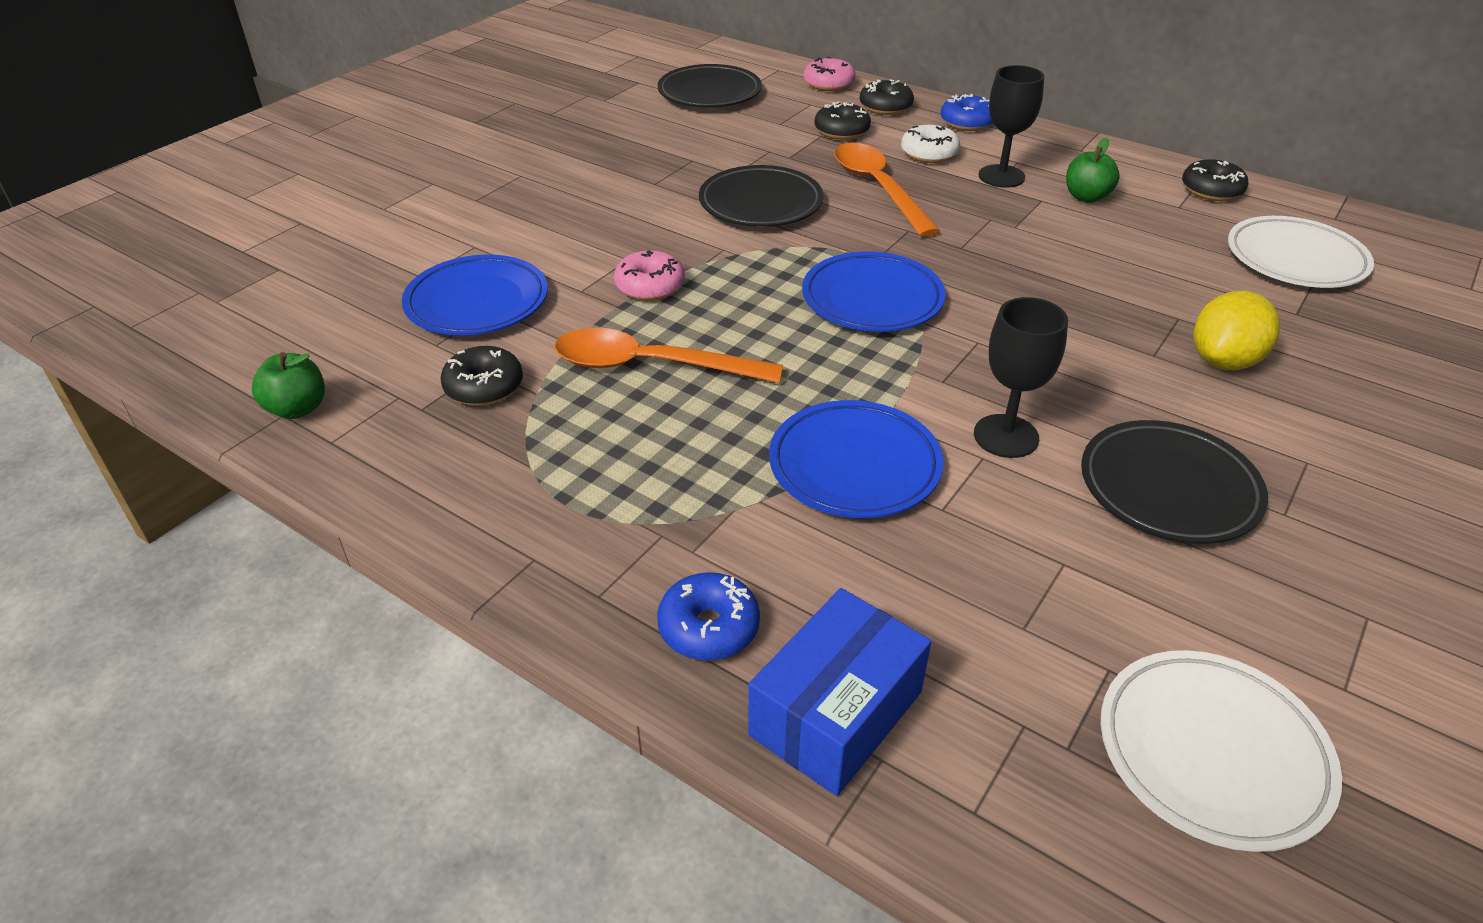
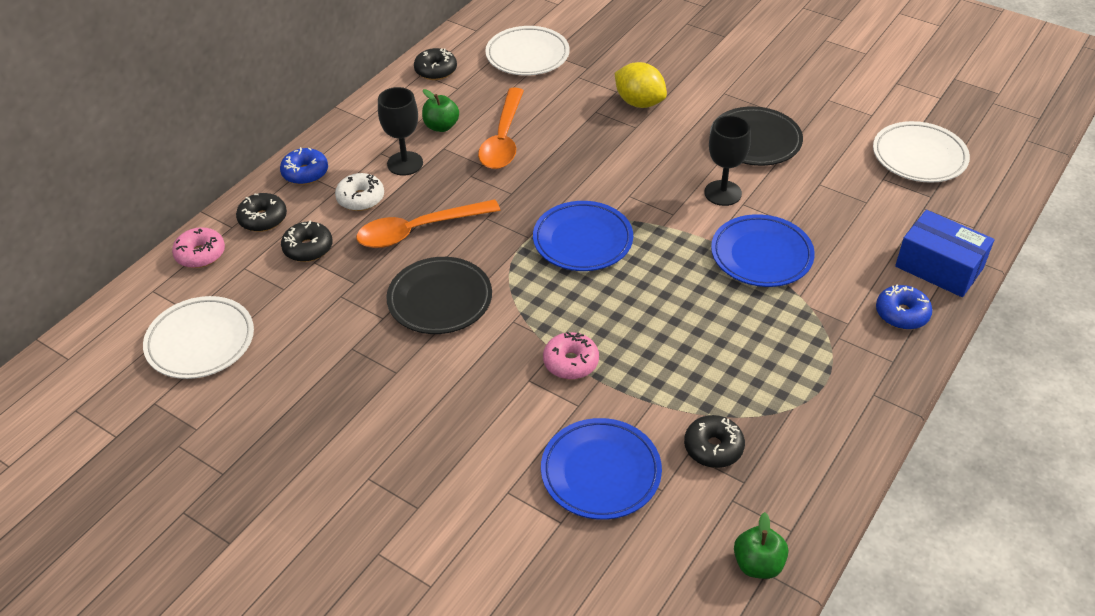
camera: 90 degrees left, 5 degrees up
(651, 366) = (675, 354): orange spoon -> orange spoon (503, 139)
(709, 93) = (200, 342): black plate -> white plate

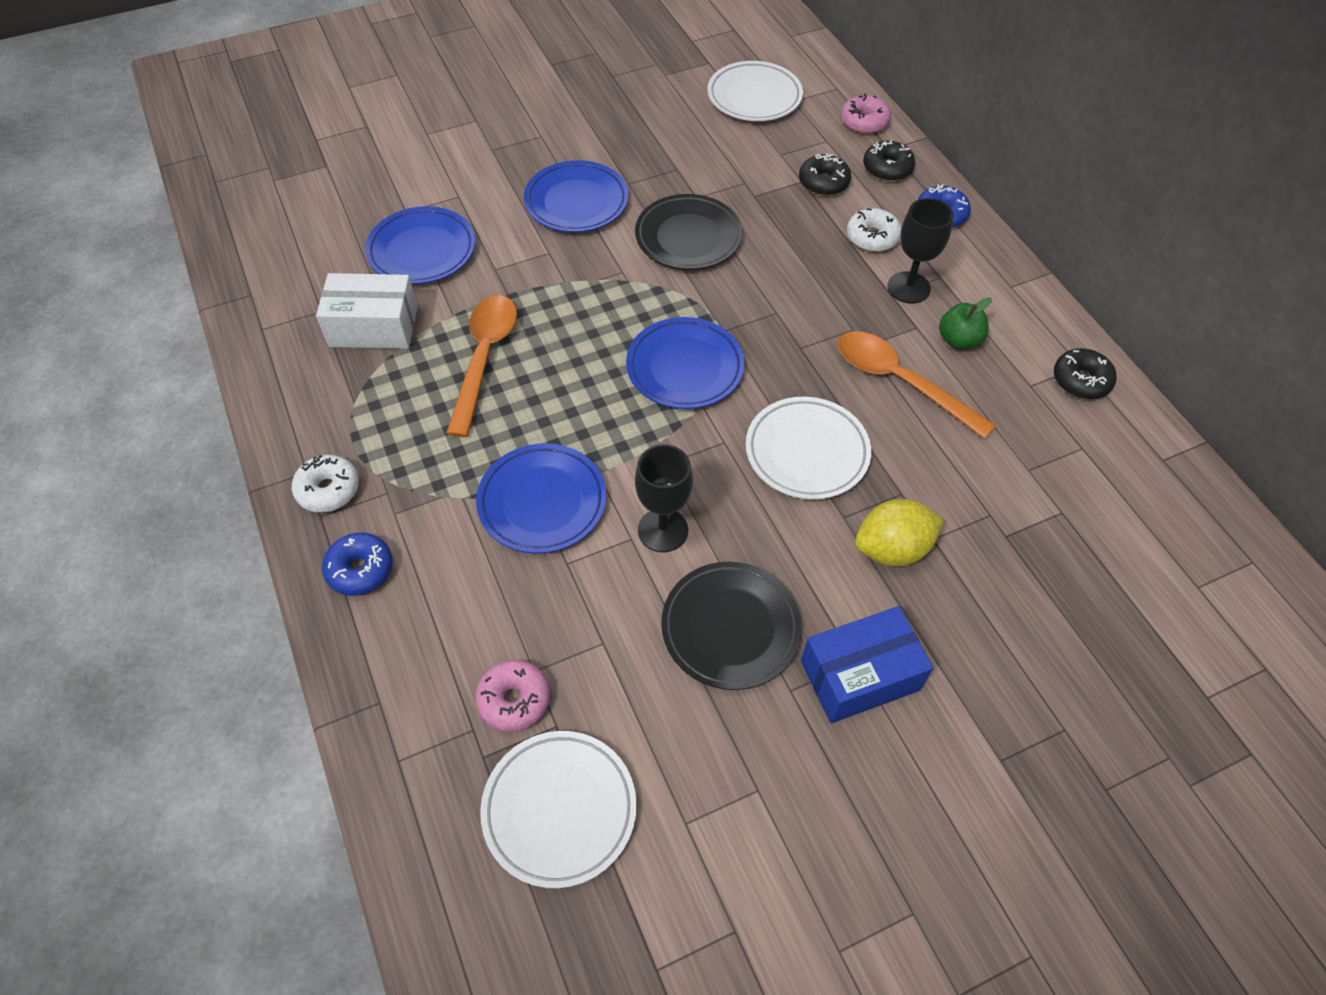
camera: 120 degrees right, 10 degrees up
(418, 230) = (794, 259): orange spoon -> orange spoon (484, 358)
(449, 395) = (576, 202): none -> blue plate
(527, 55) = (1070, 485): white plate -> white plate (807, 452)
(571, 362) = (542, 285): pink donut -> pink donut (514, 700)
(713, 447) = (373, 327): black donut -> white box
(758, 564) = (260, 294): green apple -> none
(872, 371) = (328, 490): none -> white donut
(939, 267) = (380, 662): blue box -> blue box (860, 675)

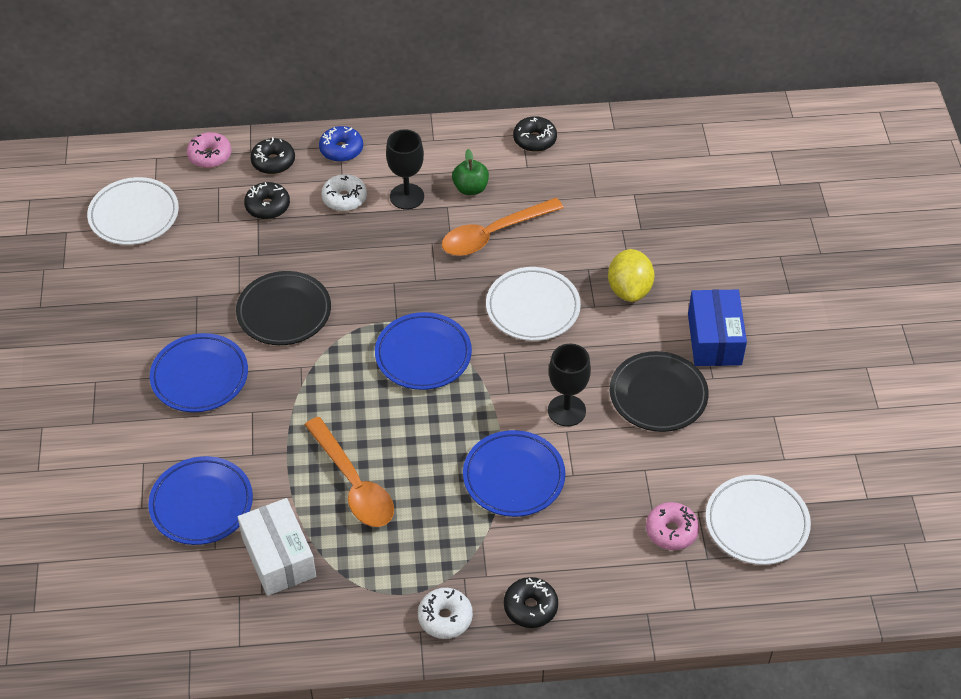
camera: 70 degrees left, 5 degrees down
(360, 570) = (530, 607): blue donut -> black donut
(373, 327) = (279, 557): white box -> white box turned 45 degrees counterclockwise
(484, 358) = (353, 483): orange spoon -> orange spoon turned 150 degrees counterclockwise

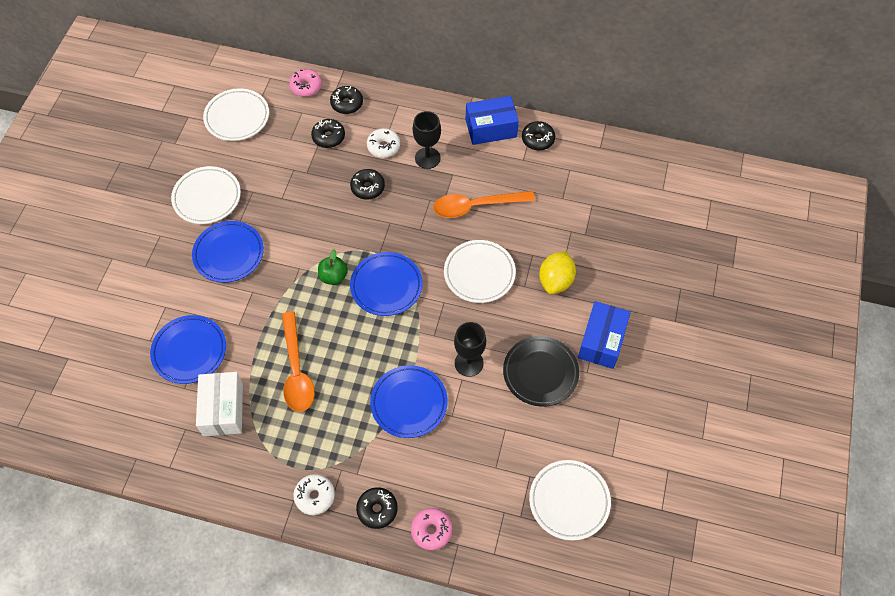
camera: 20 degrees right, 10 degrees up
(138, 319) = (207, 197): none -> white plate
(284, 312) = (305, 222): black plate -> none
(341, 149) = (397, 108): blue donut -> none
(346, 250) = (368, 187): none -> black donut
(470, 188) = (475, 165): green apple -> green apple (333, 277)
(471, 142) = (491, 128): none -> blue box
(671, 531) = (503, 485): pink donut -> pink donut (431, 530)

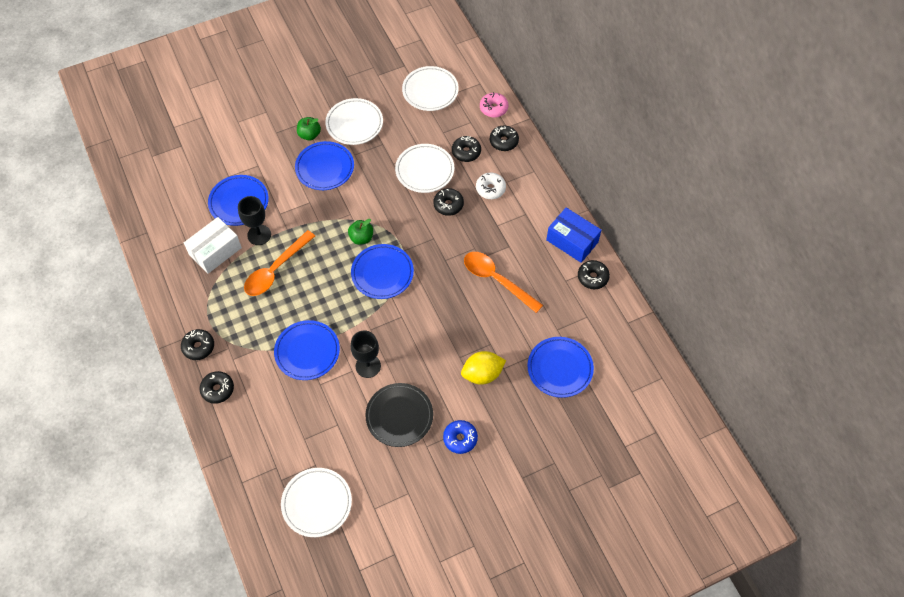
camera: 50 degrees right, 0 degrees up
(179, 241) = (309, 135): none -> green apple
(315, 496) = (198, 347): white donut -> black donut
(427, 158) = (507, 221): black goblet -> black goblet (259, 235)
(431, 530) = (228, 432): pink donut -> none
(479, 273) = (443, 321): white plate -> white plate (424, 170)
(599, 222) = (560, 368): none -> blue plate
(601, 341) = (460, 439): blue box -> blue donut

